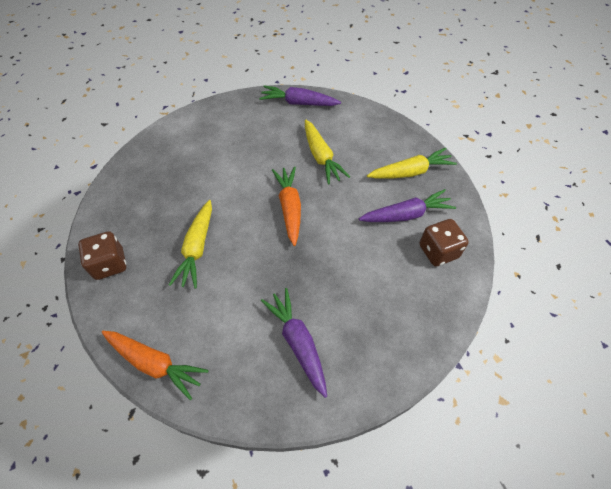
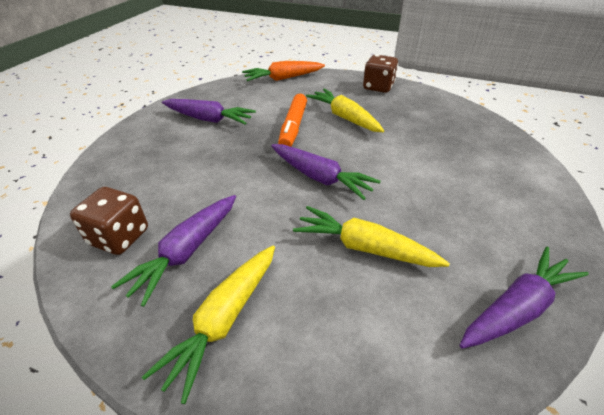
camera: 135 degrees right, 15 degrees down
(246, 270) = (293, 127): none -> orange marker
(289, 208) = (320, 177): orange carrot -> purple carrot

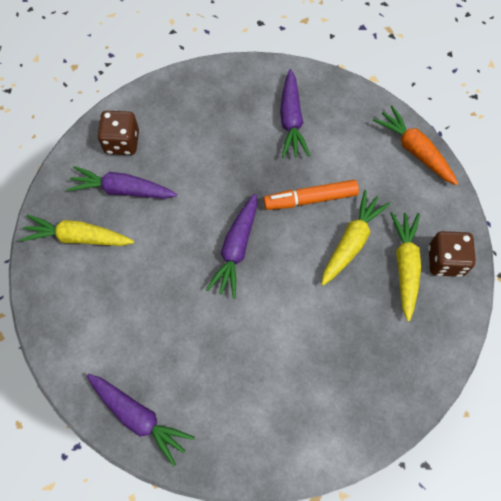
camera: 70 degrees right, 25 degrees up
(364, 247) = (163, 304): yellow carrot -> yellow carrot (405, 266)

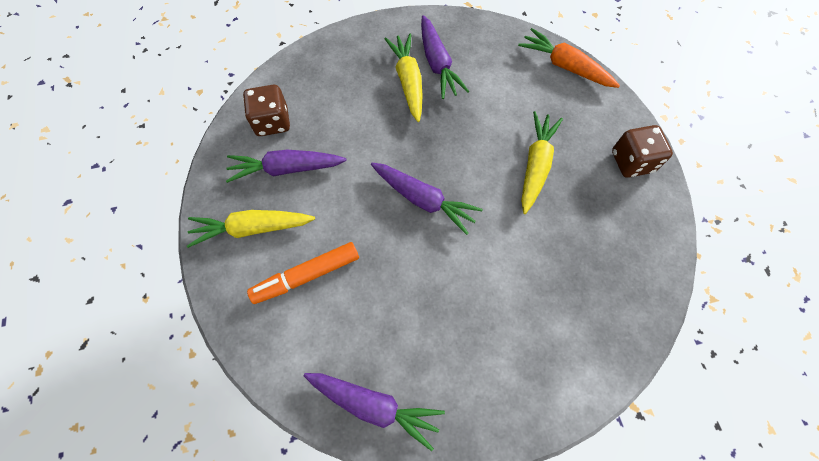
camera: 15 degrees left, 0 degrees up
(236, 249) = (423, 200): purple carrot -> purple carrot turned 60 degrees counterclockwise
(310, 199) = (481, 134): orange marker -> orange marker (306, 275)
(405, 266) = (595, 176): yellow carrot -> yellow carrot (408, 81)

